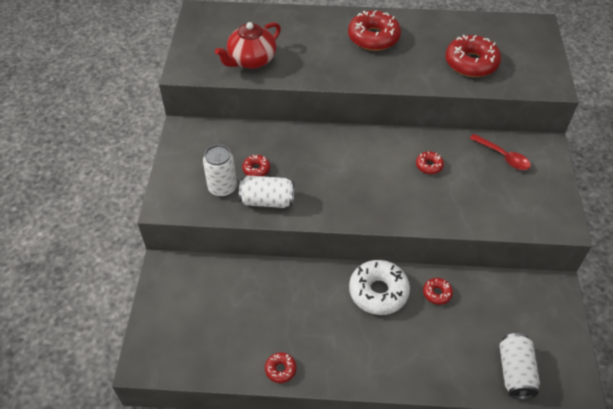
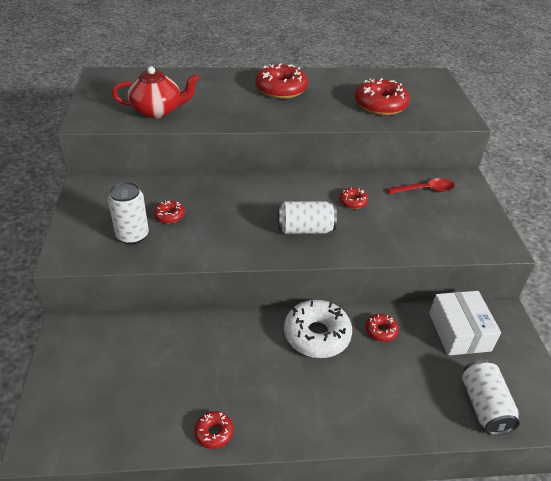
camera: 10 degrees left, 10 degrees down
(251, 60) = (157, 111): red teapot -> red teapot turned 135 degrees counterclockwise
(267, 200) = (184, 244): white can -> white can (305, 229)
(503, 156) = (425, 190): red spoon -> red spoon turned 45 degrees counterclockwise
(509, 301) = (459, 332): none -> white box

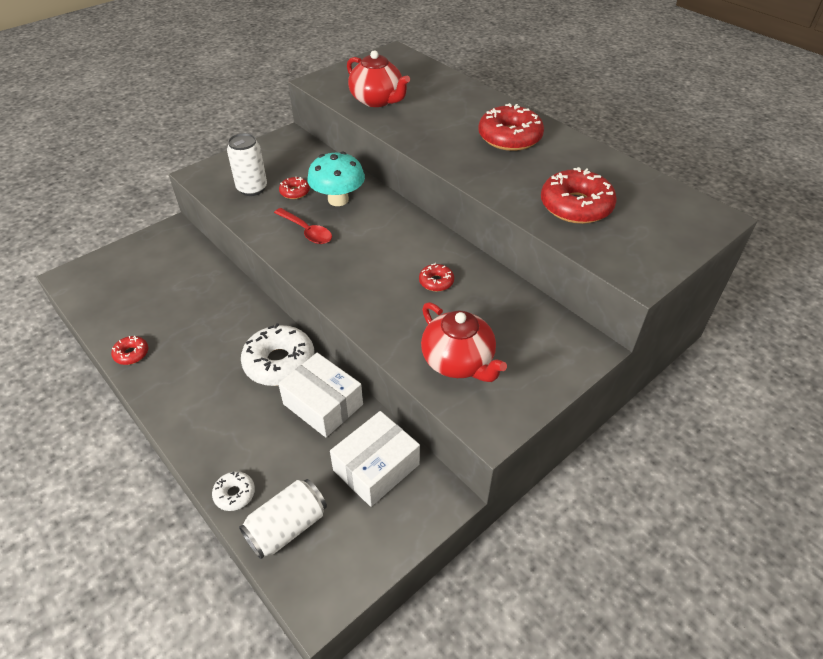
camera: 55 degrees right, 5 degrees up
(209, 199) = (338, 200): none -> turquoise mushroom
(305, 229) = (358, 271): white can -> none
(381, 331) = (323, 404): red donut -> white box
(425, 190) = (523, 324): red spoon -> red spoon (307, 231)
(434, 424) = (234, 494): none -> white donut
(437, 230) = (458, 362): none -> red teapot

